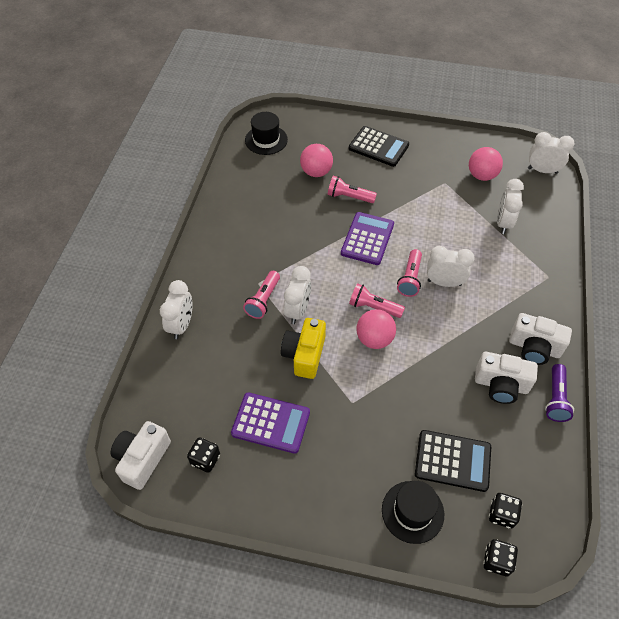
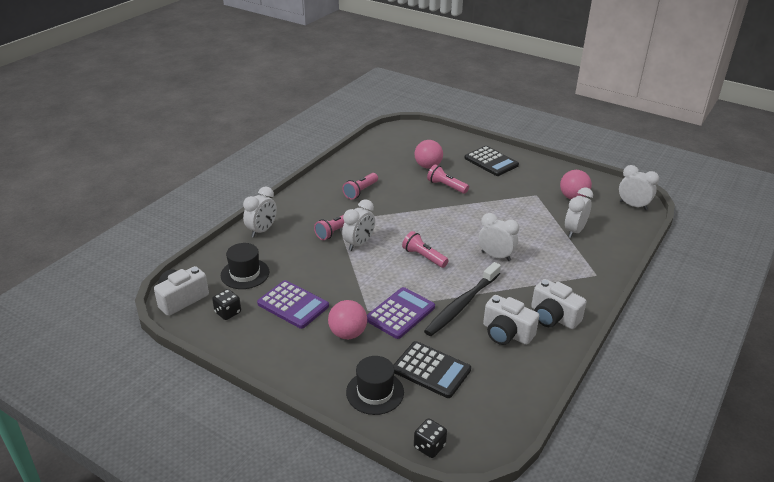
camera: 20 degrees right, 20 degrees down
(266, 140) = (399, 139): black hat -> black hat (245, 274)
(304, 355) = (347, 271): yellow camera -> none
(367, 239) = (445, 214): purple calculator -> purple calculator (400, 313)
(374, 339) = (412, 276): pink ball -> pink ball (348, 333)
(410, 279) = (467, 247): pink flashlight -> pink flashlight (360, 191)
(441, 361) = (462, 305): none -> black toothbrush
(502, 514) = (453, 417): black dice -> none
(555, 398) = (552, 355): purple flashlight -> none

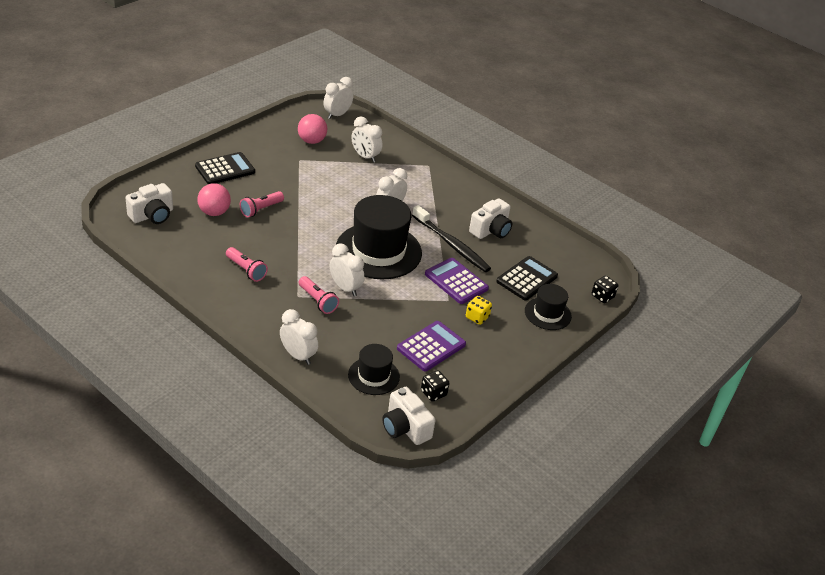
camera: 85 degrees left, 5 degrees up
(348, 333) = (477, 317): pink ball -> yellow dice
(424, 257) = (378, 251): pink flashlight -> black hat
(553, 317) = (476, 202): white camera -> white camera (152, 215)

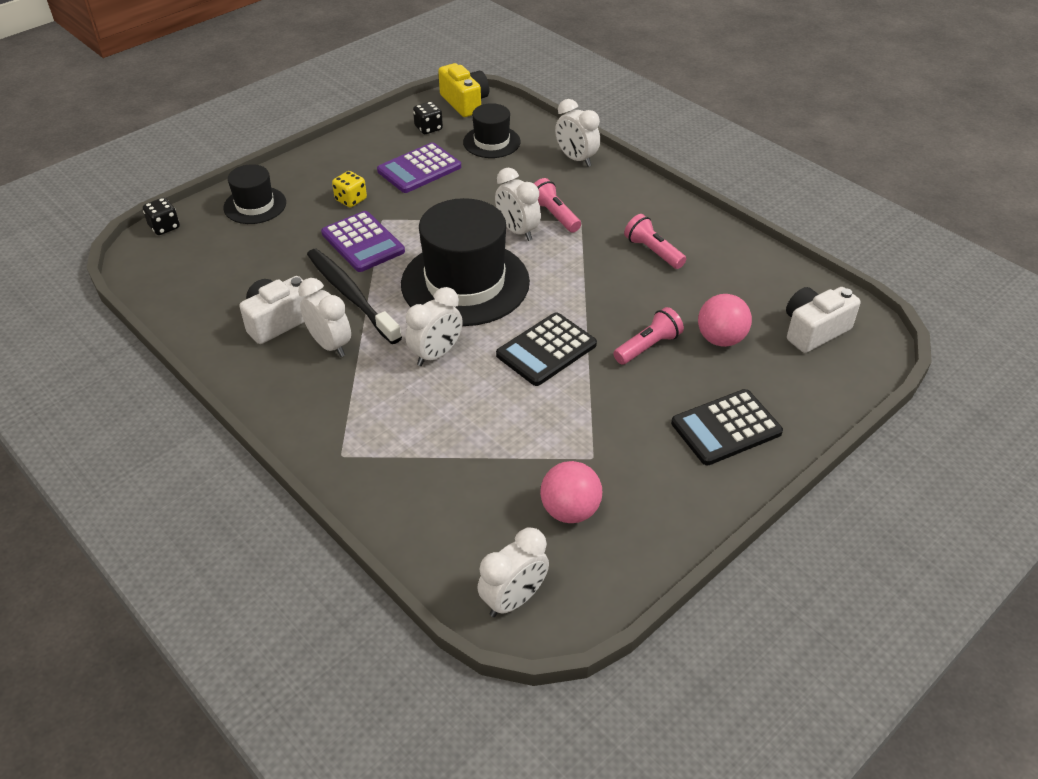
camera: 170 degrees left, 5 degrees up
(365, 157) = (463, 471): white clock -> white clock (330, 345)
(405, 427) = (465, 102): white camera -> yellow camera
(527, 279) = (259, 248): black calculator -> black calculator (546, 350)

